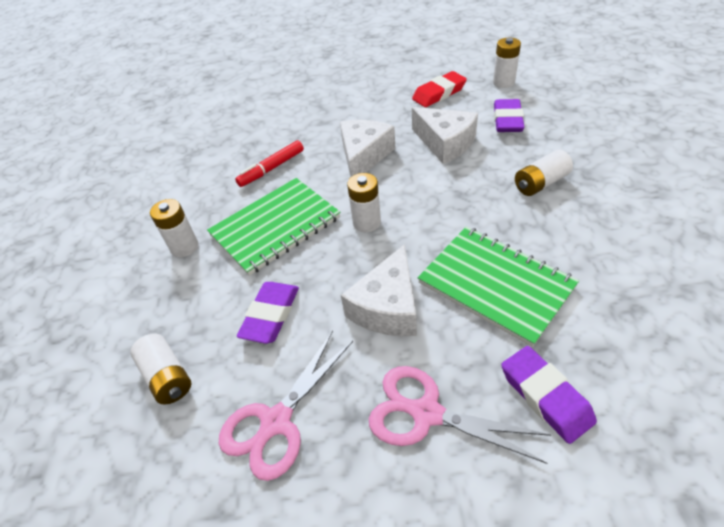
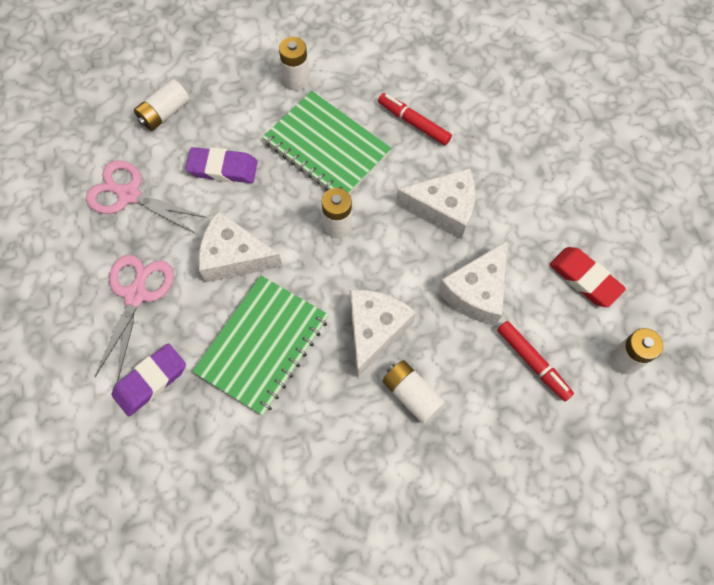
camera: 75 degrees right, 20 degrees up
(479, 203) = (374, 330): none -> white cheese
(507, 120) = (533, 362): purple eraser -> red marker

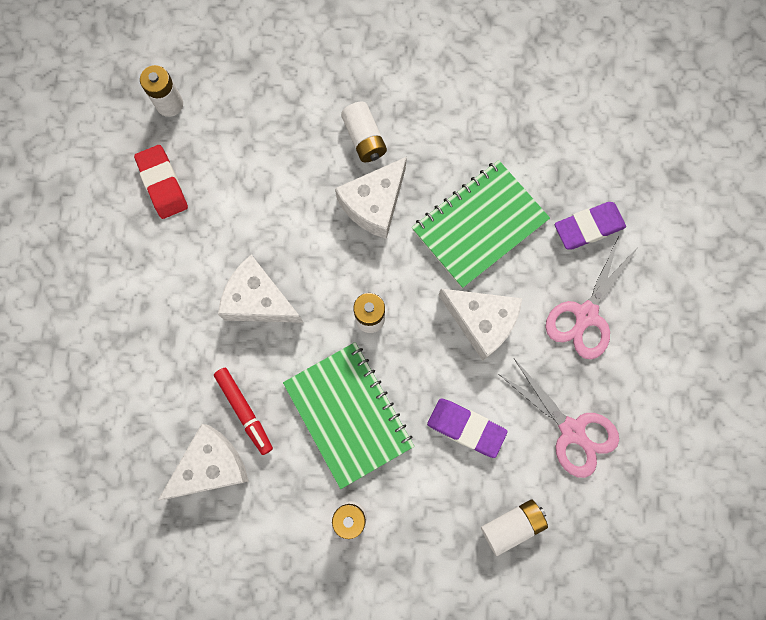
camera: 160 degrees left, 10 degrees up
(476, 292) = (266, 206): white cheese -> white cheese (211, 466)
(533, 362) = (248, 128): red marker -> none

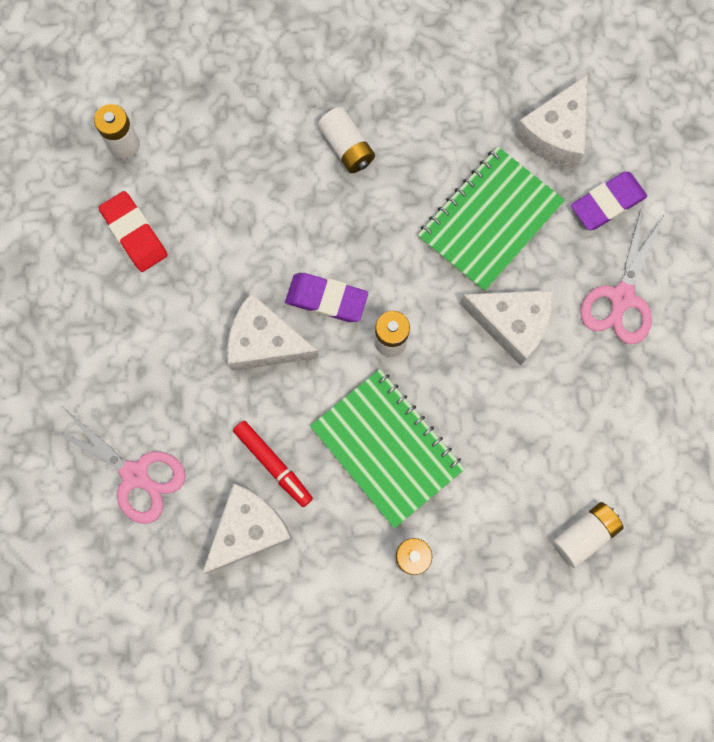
camera: 10 degrees left, 0 degrees up
(374, 204) = (371, 217): white cheese -> white cheese (555, 133)
(466, 428) = (516, 440): purple eraser -> purple eraser (326, 299)
(573, 431) = (630, 424): pink scissors -> pink scissors (136, 475)

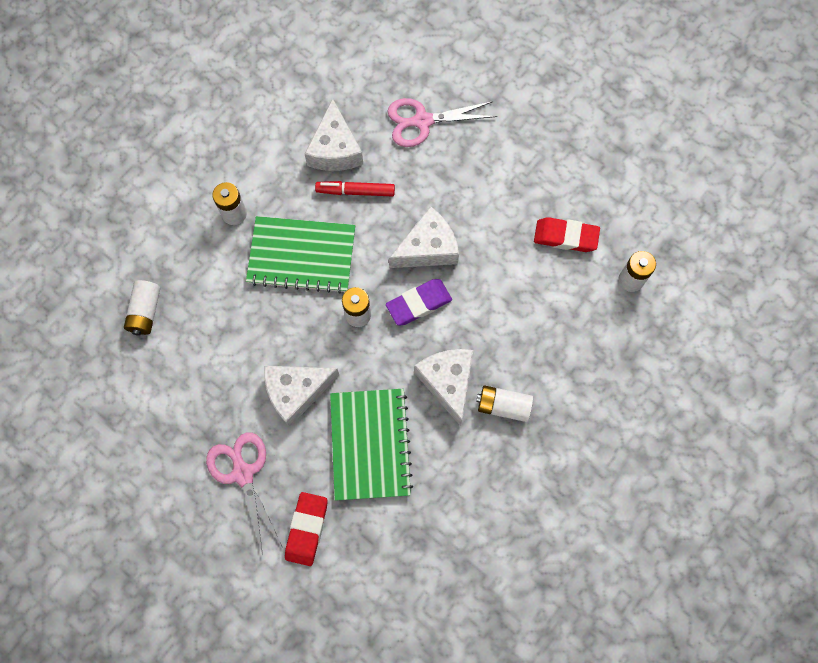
camera: 135 degrees right, 5 degrees down
(555, 133) = (384, 546): white cheese -> white cheese (447, 382)
(607, 203) = (306, 529): purple eraser -> red eraser

